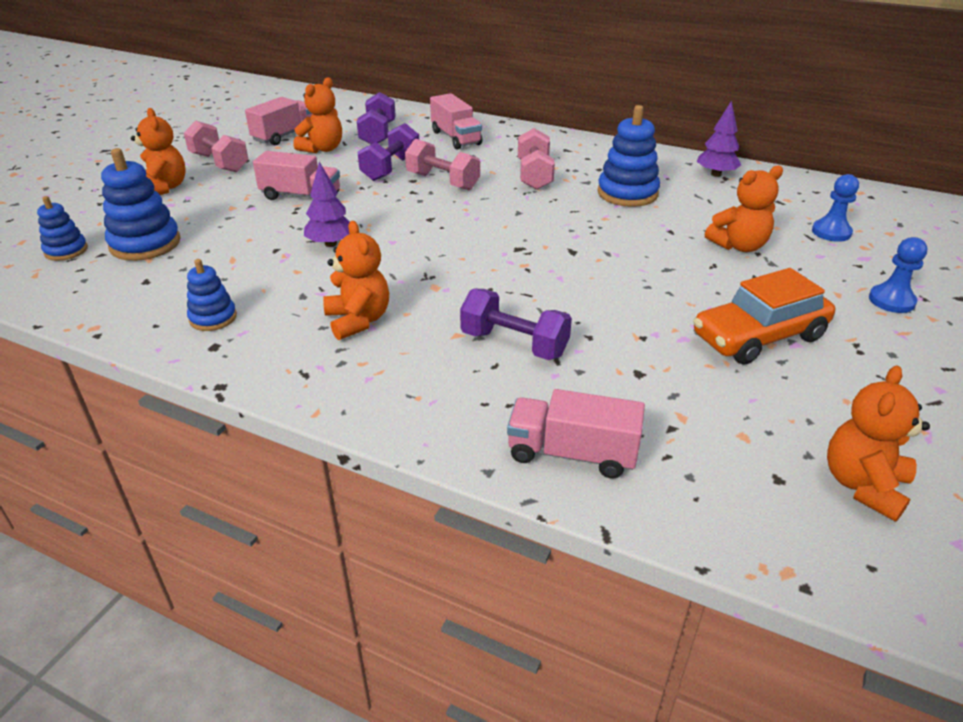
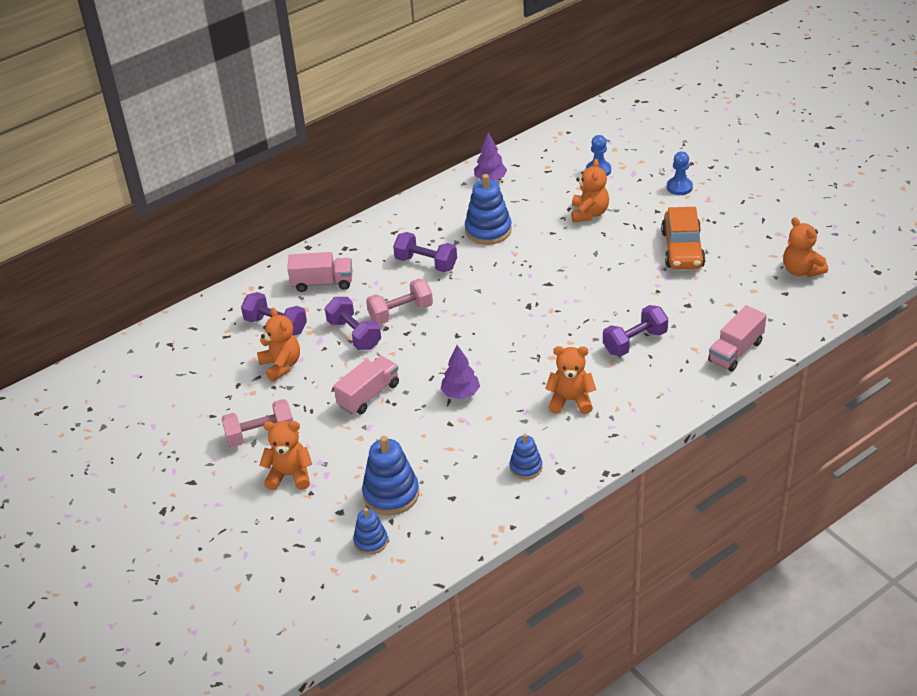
camera: 60 degrees left, 5 degrees up
(284, 135) = (229, 384): pink truck -> none
(534, 175) = (426, 263): pink dumbbell -> purple dumbbell

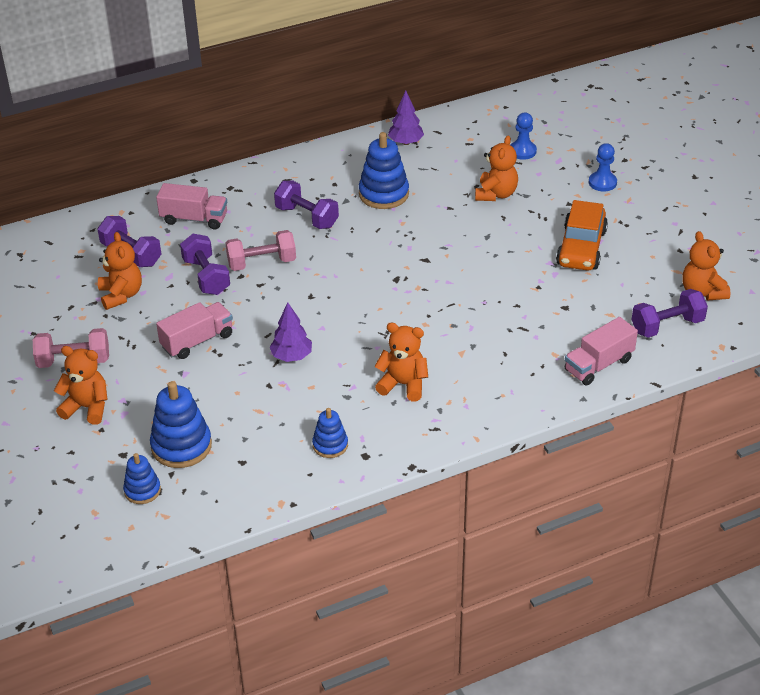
camera: 10 degrees right, 0 degrees up
(635, 342) = (494, 336): purple dumbbell -> purple dumbbell (667, 326)

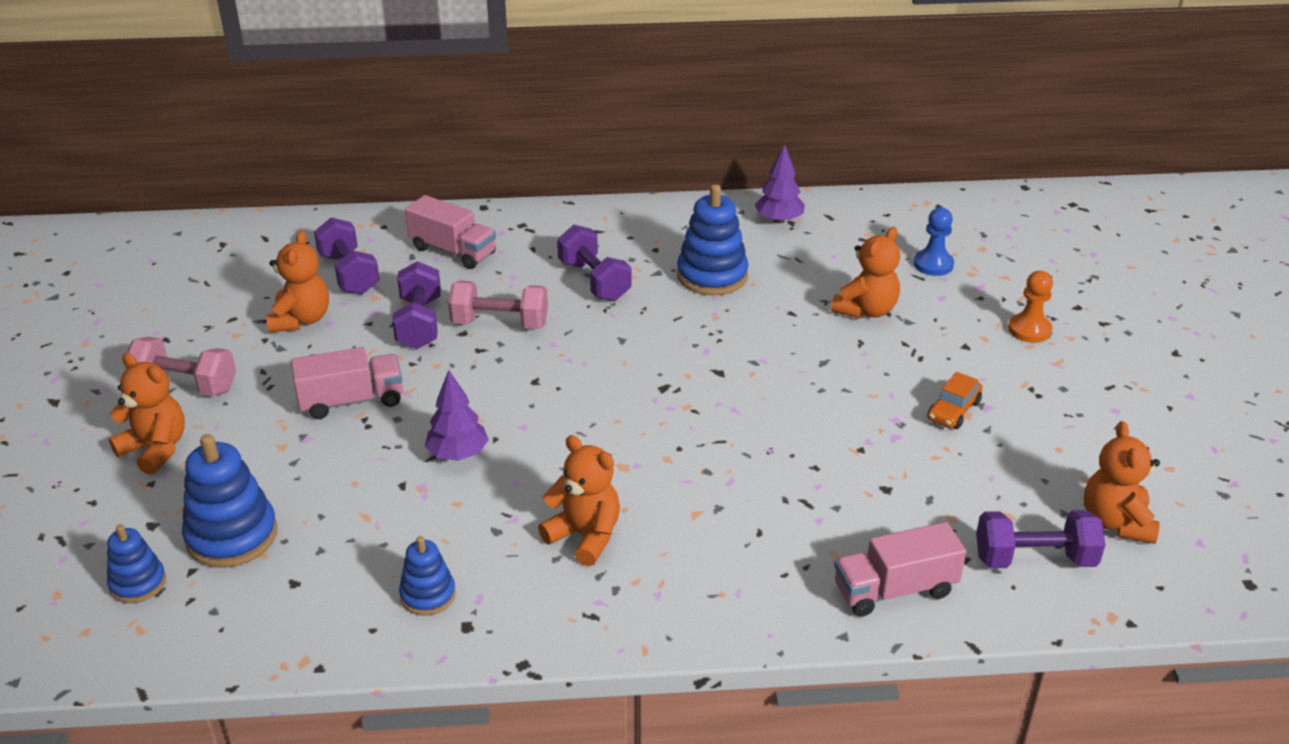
camera: 20 degrees right, 5 degrees down
(581, 248) = (953, 411): orange car -> orange car, size x0.53
(602, 183) = (1029, 330): blue pawn -> orange pawn

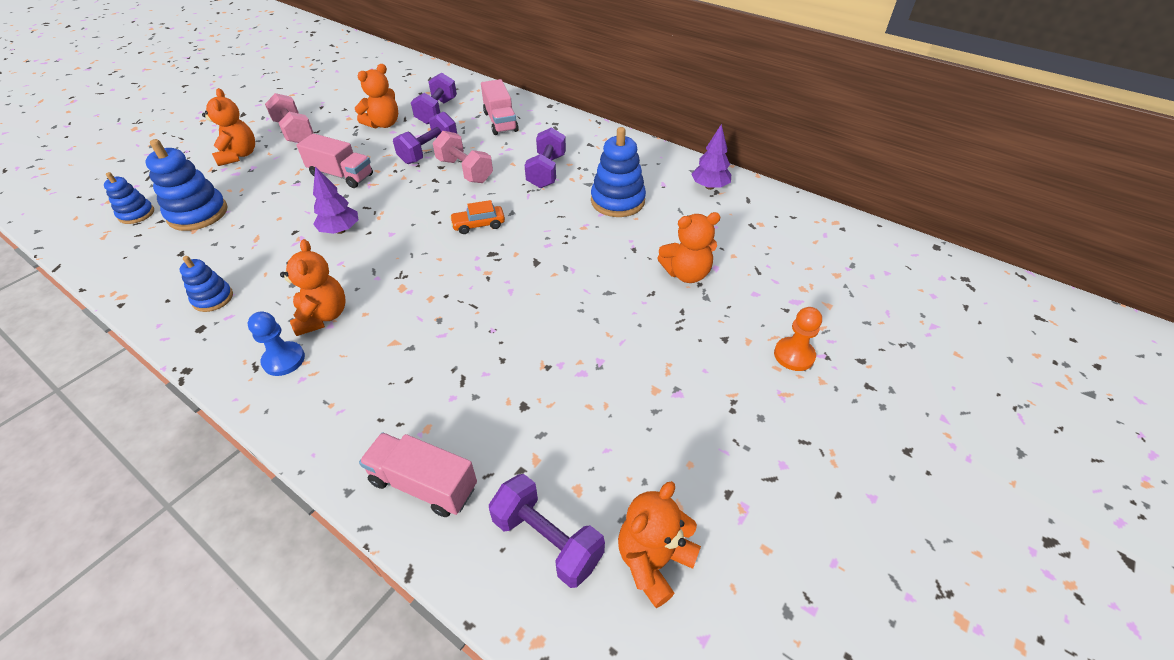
camera: 40 degrees right, 10 degrees up
(933, 264) = (781, 267): blue pawn -> blue pawn (284, 360)
(953, 411) = (649, 381): orange car -> orange car (478, 225)

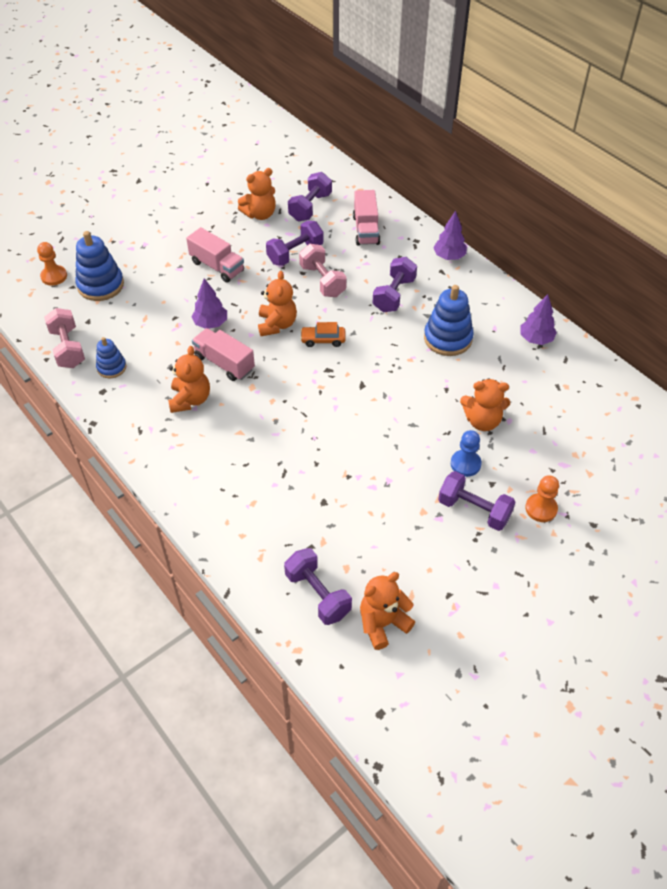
camera: 15 degrees right, 5 degrees up
(136, 214) = (54, 276): blue stacking toy -> orange pawn
(239, 155) = (134, 229): orange teddy bear -> orange teddy bear (277, 324)
(284, 360) = (160, 429): blue pawn -> blue pawn (465, 464)
(294, 132) = (181, 210): pink dumbbell -> pink dumbbell (68, 348)
(423, 484) = (245, 540): pink truck -> pink truck (224, 363)
(593, 131) = (449, 257): none -> purple tree
(716, 374) = (474, 510): none -> purple dumbbell

